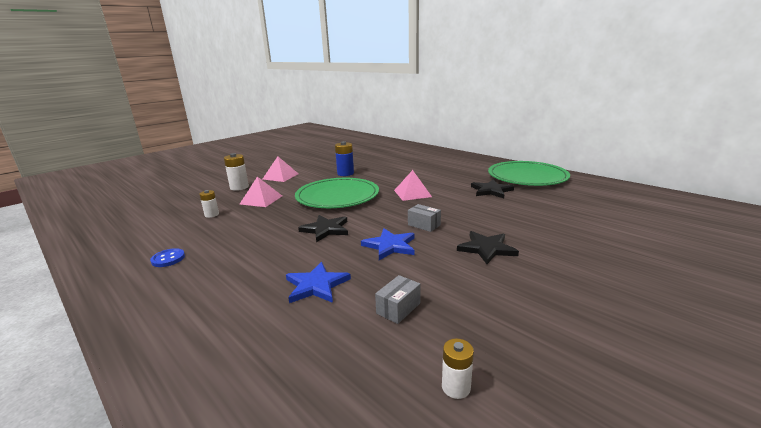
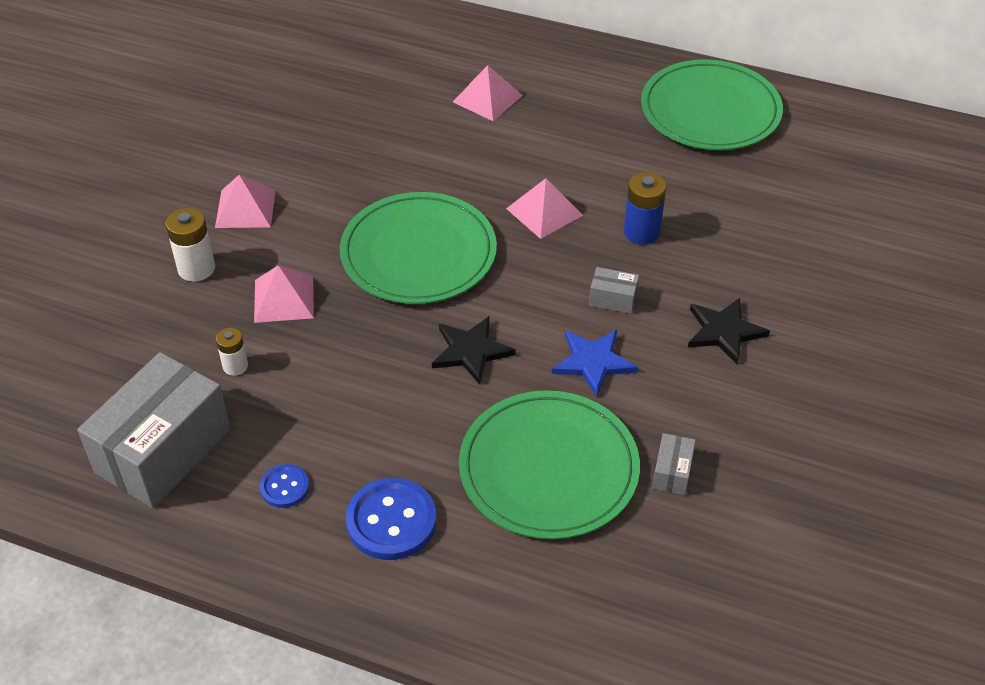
camera: 25 degrees left, 25 degrees up
(140, 234) = (163, 451): none -> grey box
(198, 286) = (391, 521): none -> blue button
(316, 285) = (548, 468): blue star -> green plate
(345, 173) = (373, 168): blue battery -> blue battery (641, 232)
(415, 163) = (487, 98): none -> pink pyramid
(456, 387) = (780, 550): white battery -> none
(491, 190) = (670, 172): black star -> none

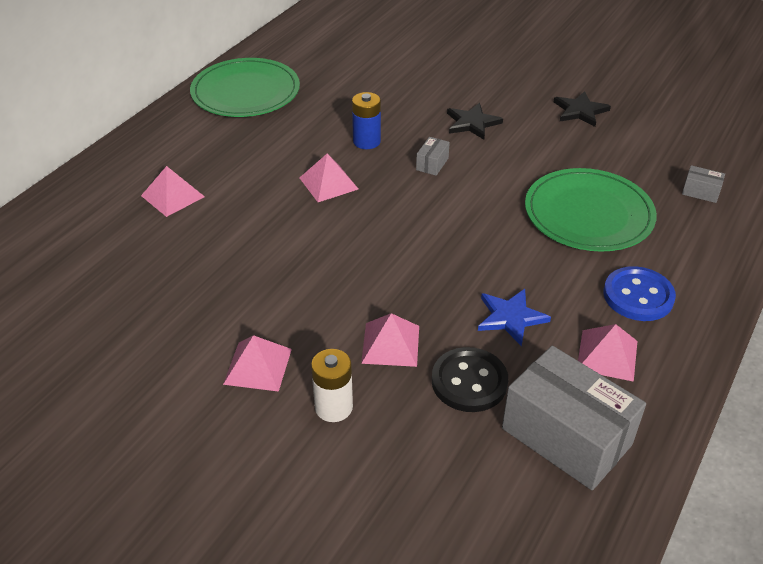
camera: 80 degrees left, 5 degrees down
(235, 366) = (469, 381): white battery -> black button
(285, 487) = (607, 355): blue button -> pink pyramid
(418, 253) = (355, 255): green plate -> none
(471, 351) = (472, 238): black star -> black star (580, 111)
(593, 362) = (492, 181): blue star -> blue star (510, 317)
(672, 473) = (592, 163): grey box -> grey box (700, 192)

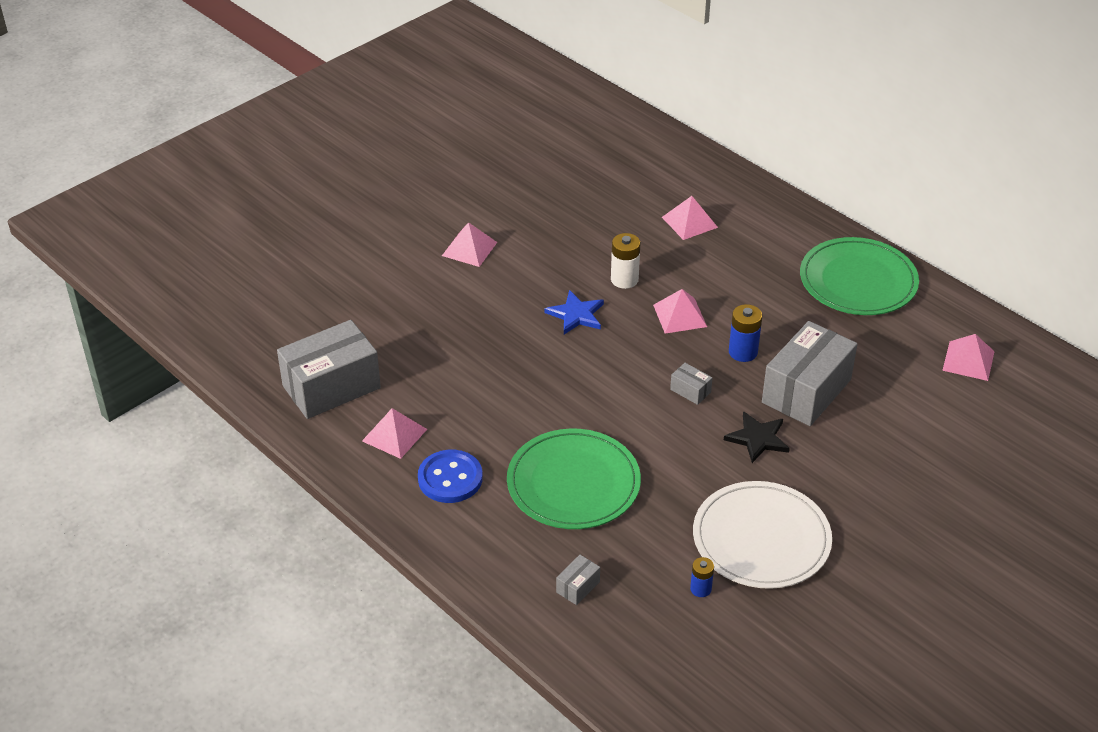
camera: 105 degrees right, 0 degrees up
(333, 407) = (414, 279): white battery -> white battery (624, 279)
(391, 344) = (461, 317): pink pyramid -> pink pyramid (968, 360)
(402, 105) = (806, 391): none -> grey box
(469, 381) = (405, 350): black button -> none
(510, 317) = (460, 390): blue star -> blue star (576, 315)
(580, 111) = (761, 539): black star -> white plate
(651, 132) = (700, 589): none -> blue battery

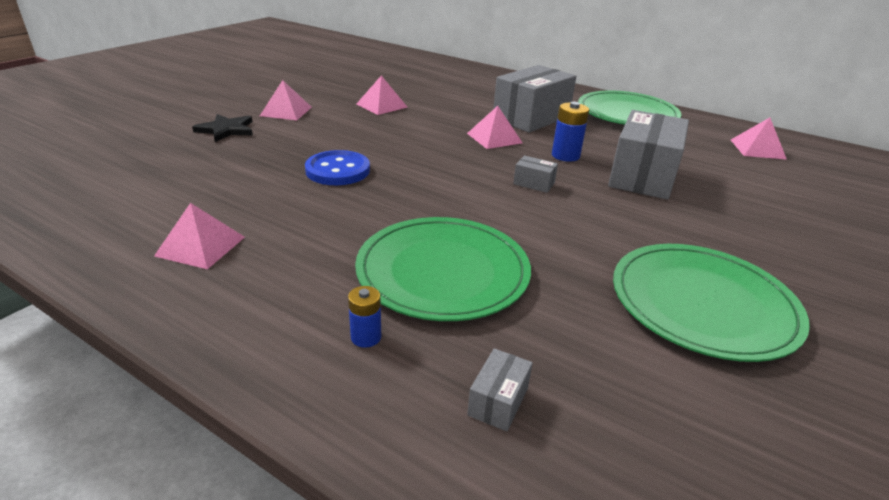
camera: 15 degrees left, 10 degrees down
(331, 387) = (123, 209): grey box -> grey box (531, 118)
(450, 478) = (277, 283): blue button -> blue button (338, 170)
(576, 315) = (397, 142): blue star -> none
(624, 279) = (434, 121): white battery -> none
(689, 222) = (473, 92): pink pyramid -> pink pyramid (381, 105)
(700, 589) = (674, 377): blue battery -> blue battery (366, 337)
(757, 438) = (625, 213): black star -> black star (226, 130)
(761, 539) = (703, 304): white plate -> green plate

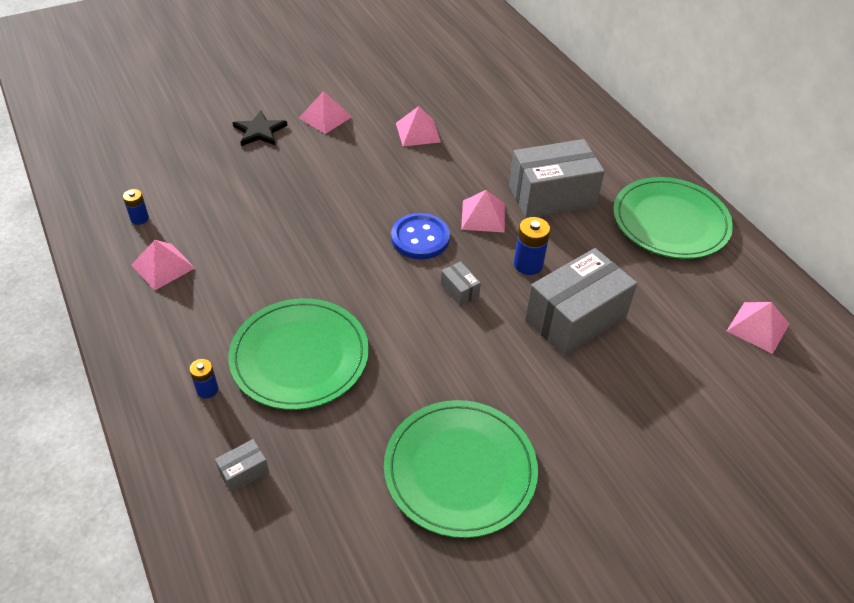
camera: 30 degrees right, 15 degrees up
(134, 216) = (139, 218): none -> blue battery
(338, 170) = (310, 215): blue button -> blue button (420, 238)

